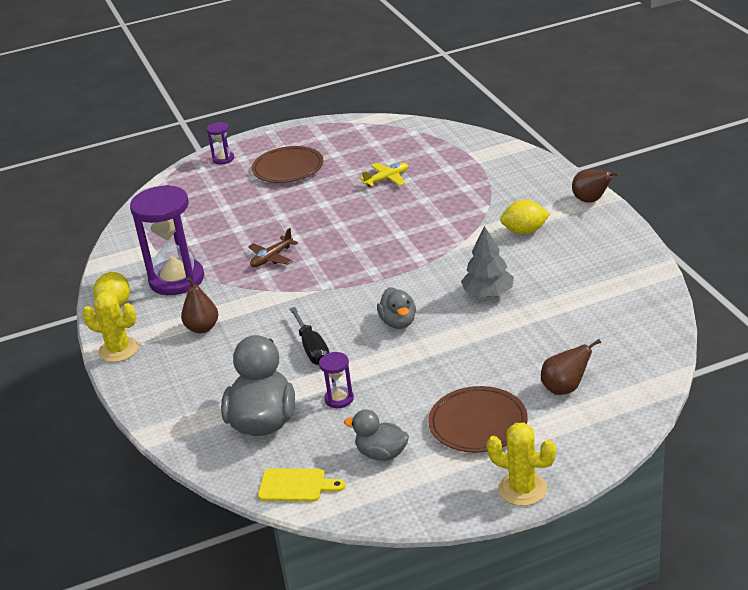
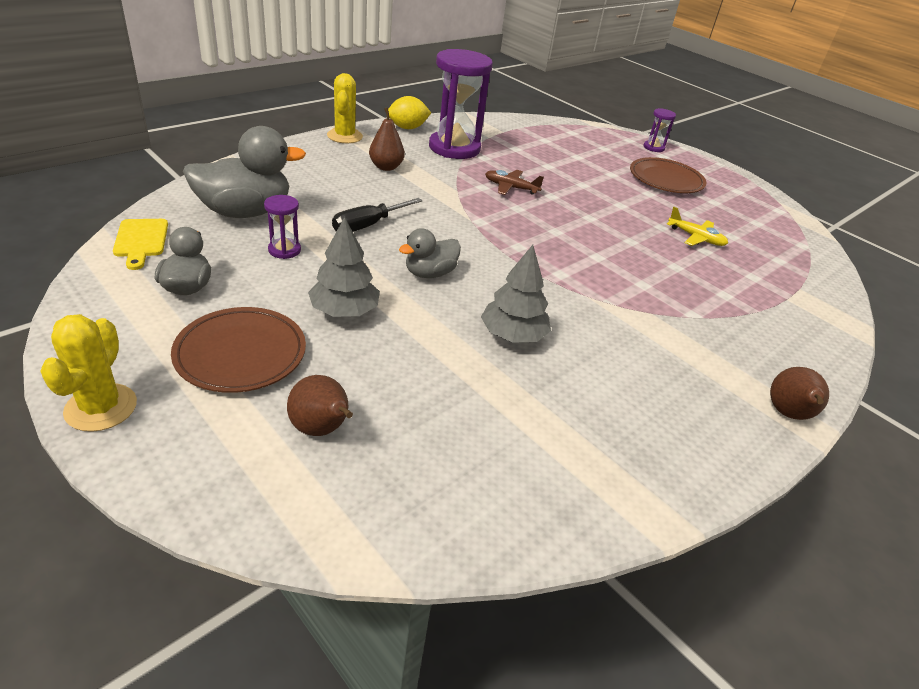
camera: 60 degrees right, 5 degrees up
(437, 370) = (344, 311): none -> grey tree
(525, 231) = (666, 354): yellow lemon -> none

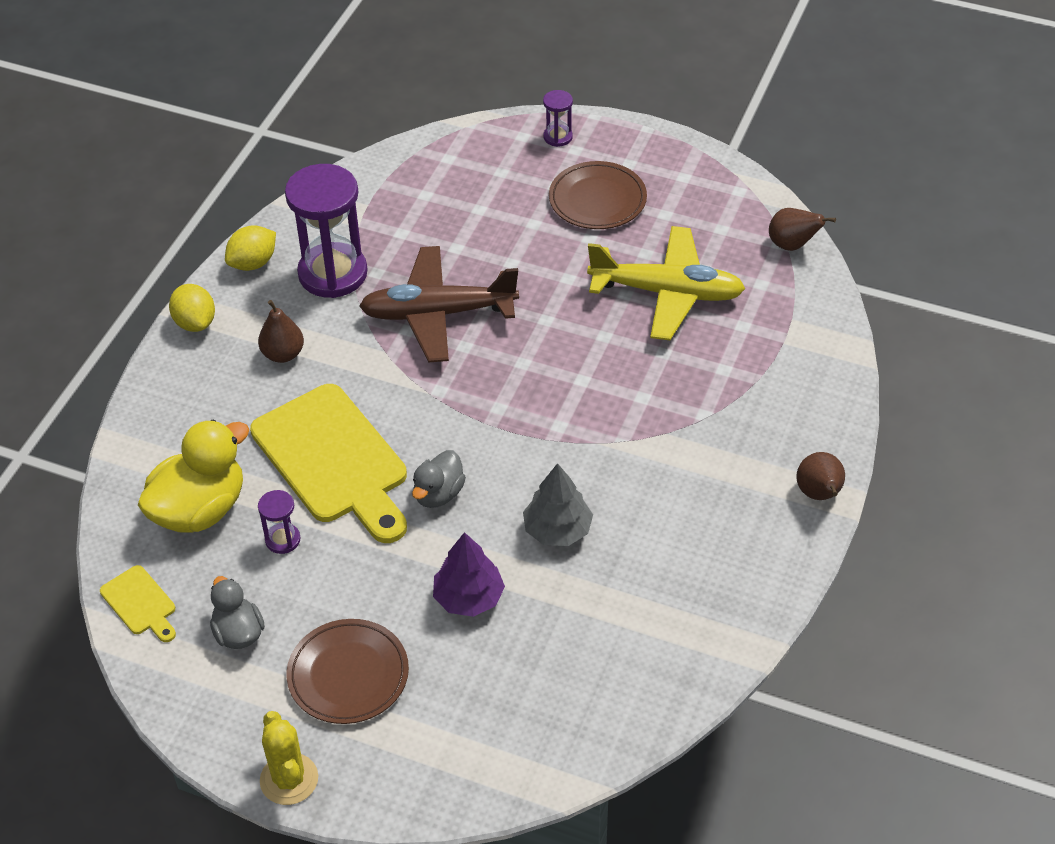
camera: 20 degrees left, 10 degrees up
(245, 212) = (200, 509): grey duck -> yellow duck
(322, 429) = (468, 706): brown pear -> brown pear (792, 245)
(344, 311) = (396, 583): grey tree -> none
(345, 136) = (195, 322): yellow cactus -> yellow lemon
(368, 225) = (334, 460): black screwdriver -> yellow cutting board
(397, 347) = (469, 598): none -> purple tree
(510, 188) = (438, 314): brown plane -> brown plane, size x2.14
(696, 237) = (667, 292): yellow plane -> yellow plane, size x2.14

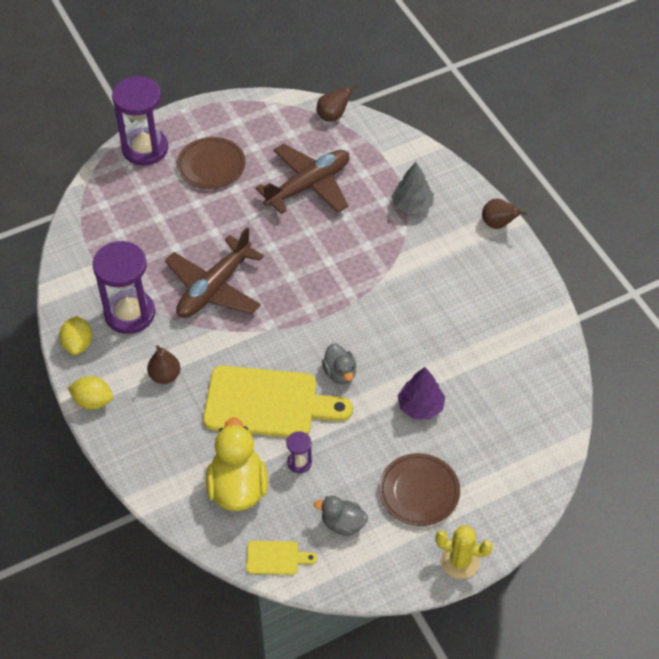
camera: 50 degrees left, 5 degrees up
(557, 529) = (415, 340): grey tree -> grey tree (412, 205)
(558, 137) = (145, 148): purple hourglass -> purple hourglass, size x2.22
(667, 292) = (308, 186): yellow plane -> brown plane

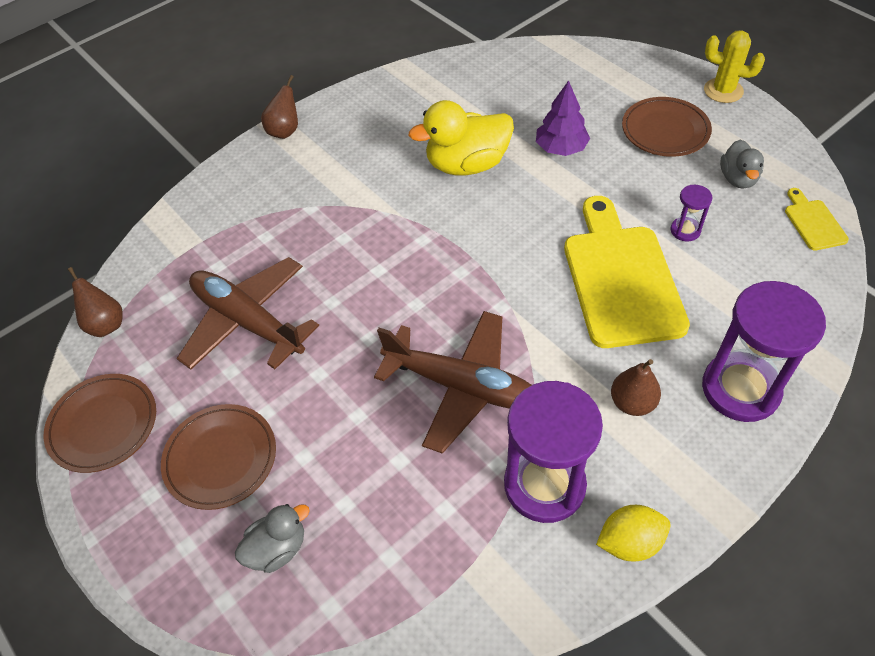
camera: 100 degrees left, 0 degrees up
(93, 401) = (717, 483): yellow lemon -> none
(145, 148) = (188, 578): purple hourglass -> purple hourglass (740, 389)
(238, 487) = (750, 278): yellow duck -> yellow duck (467, 164)
(256, 115) = (103, 425): none -> brown plate
(340, 373) = (547, 222): grey duck -> grey duck (277, 548)
(412, 205) = (267, 208): grey tree -> none
(460, 561) = (723, 91): yellow cactus -> yellow cactus turned 75 degrees counterclockwise

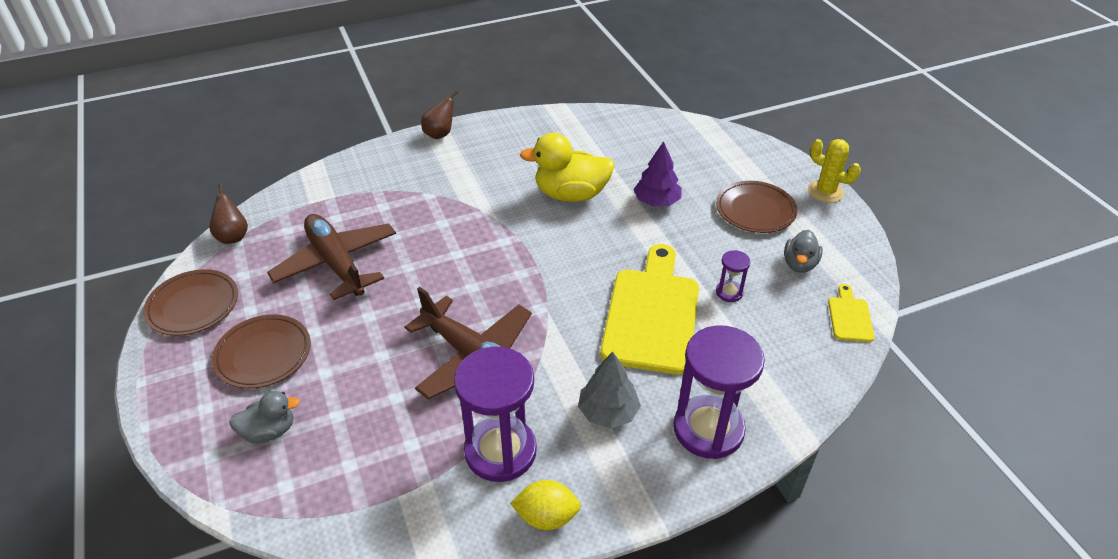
camera: 15 degrees right, 10 degrees down
(632, 403) = (608, 412): brown pear -> grey tree

